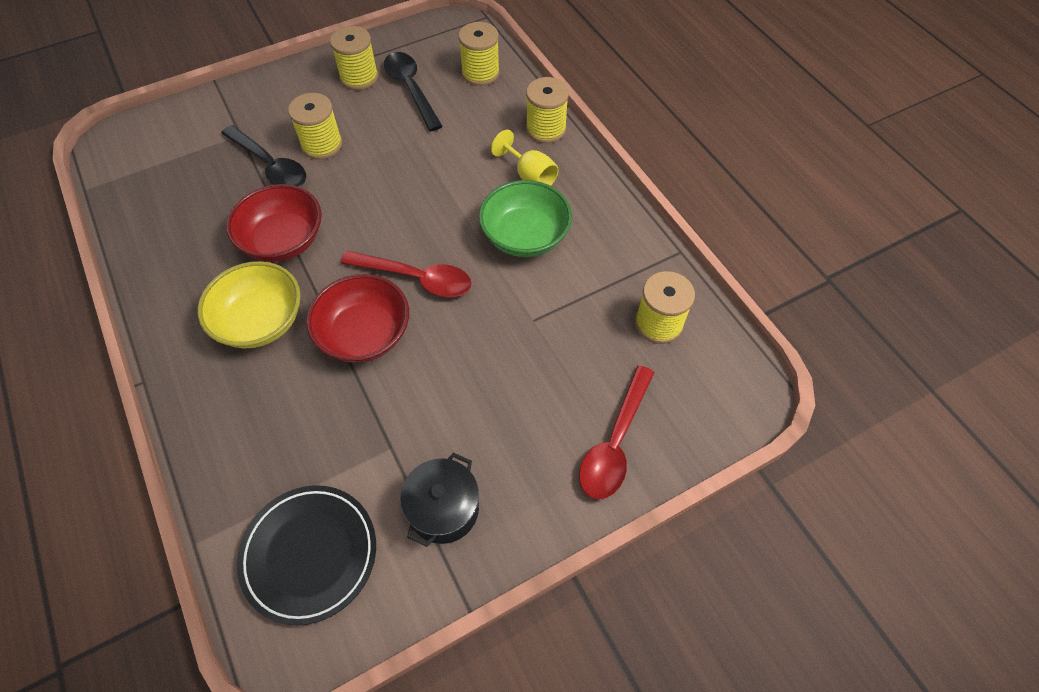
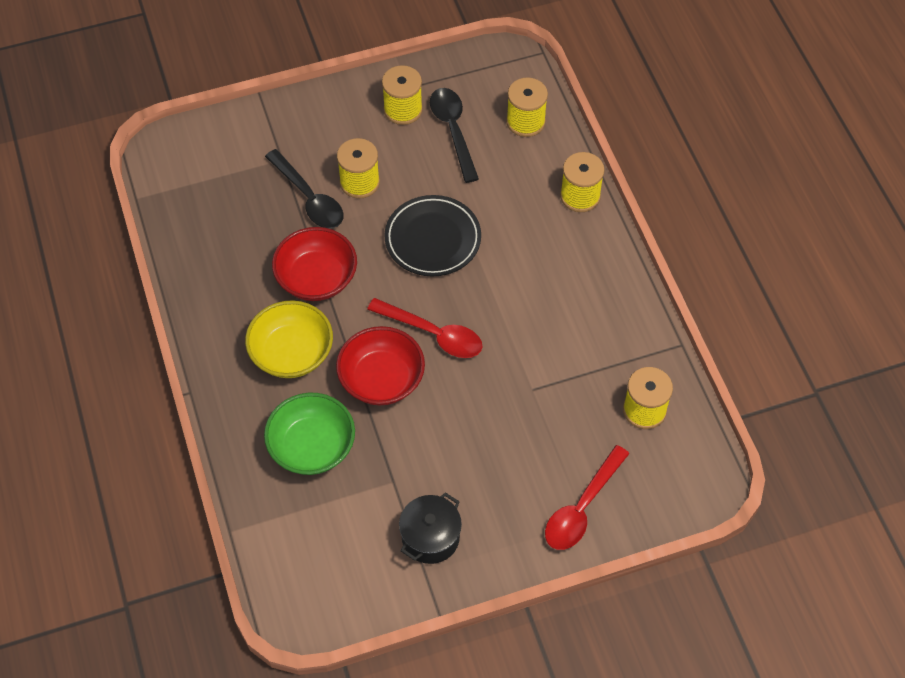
camera: 10 degrees right, 0 degrees up
(310, 554) = (320, 554): black plate -> black plate (433, 239)
(525, 236) = (539, 307): green bowl -> green bowl (312, 447)
(530, 176) = (555, 245): yellow goblet -> none

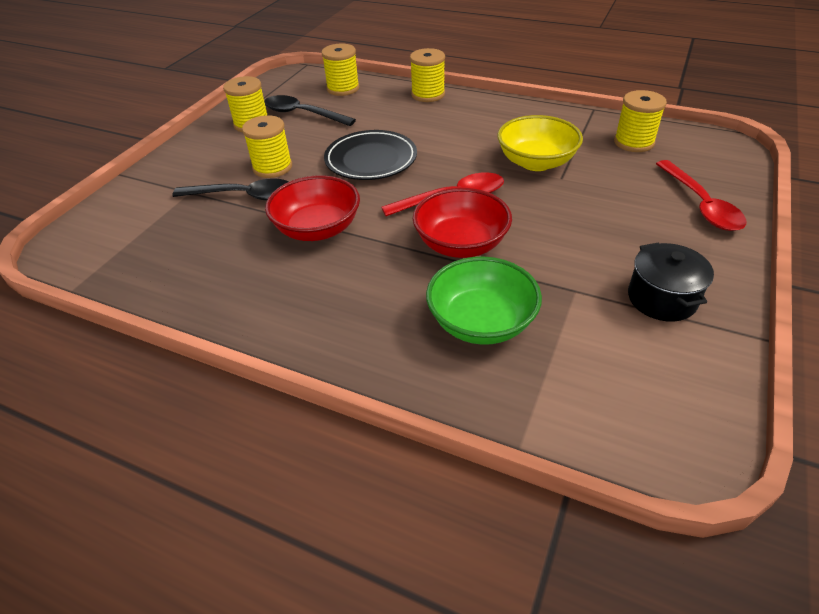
camera: 45 degrees left, 15 degrees down
(292, 353) = (367, 281): yellow bowl -> yellow bowl (536, 162)

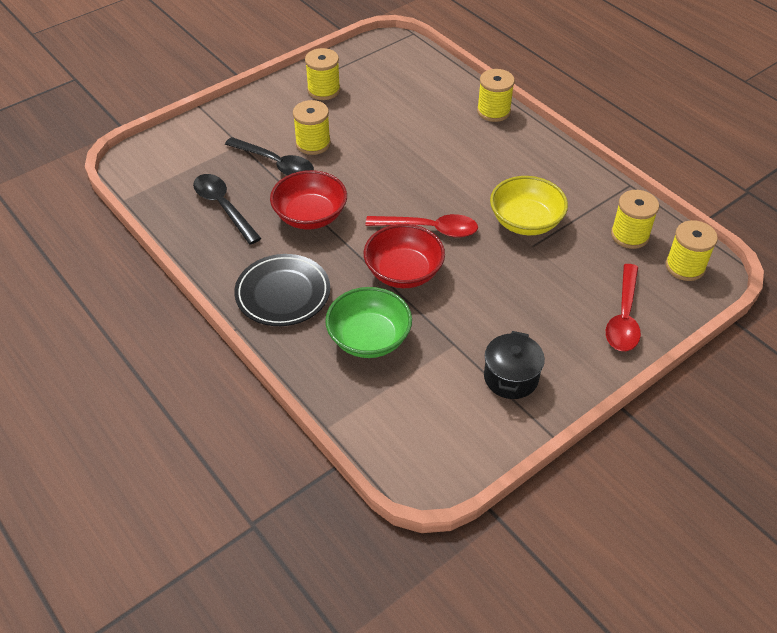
camera: 25 degrees right, 5 degrees up
(302, 114) = (371, 94): black spoon -> black spoon (223, 207)
(343, 88) = (424, 76): yellow spool -> yellow spool (685, 267)
(371, 160) = (393, 166): black plate -> black plate (283, 294)

